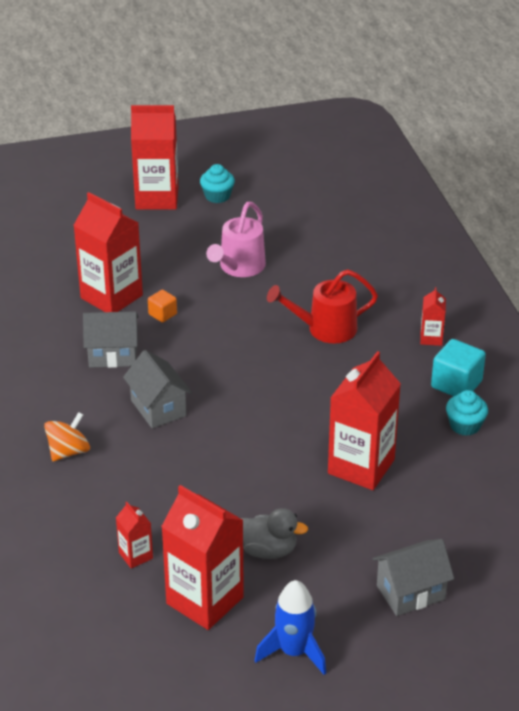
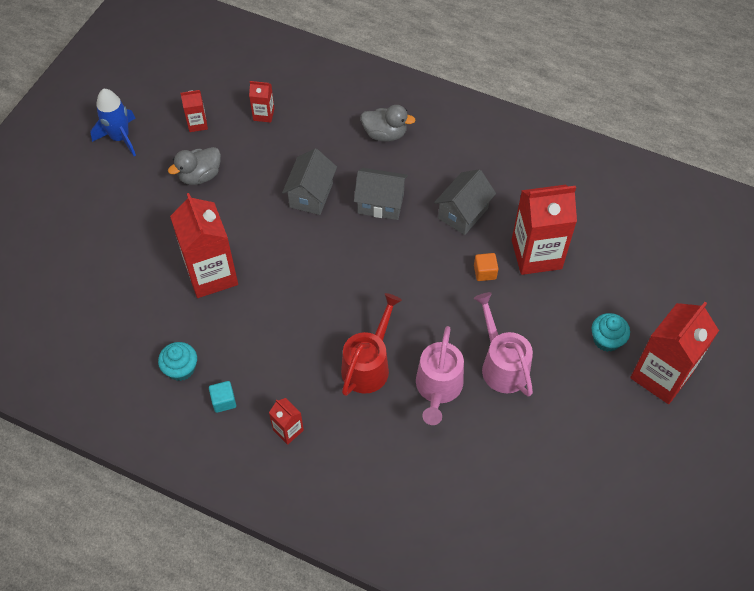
camera: 130 degrees right, 20 degrees up
(68, 451) = (385, 134): orange spinning top -> grey duck
(205, 600) = (197, 124): red carton -> red carton, size x0.47
(217, 196) = (627, 425): turquoise cupcake -> turquoise cupcake (606, 340)
(299, 286) = (438, 389): none -> pink watering can
(410, 592) = (93, 220): grey house -> grey house (311, 195)
(456, 384) = (224, 401): turquoise cube -> turquoise cube, size x0.57

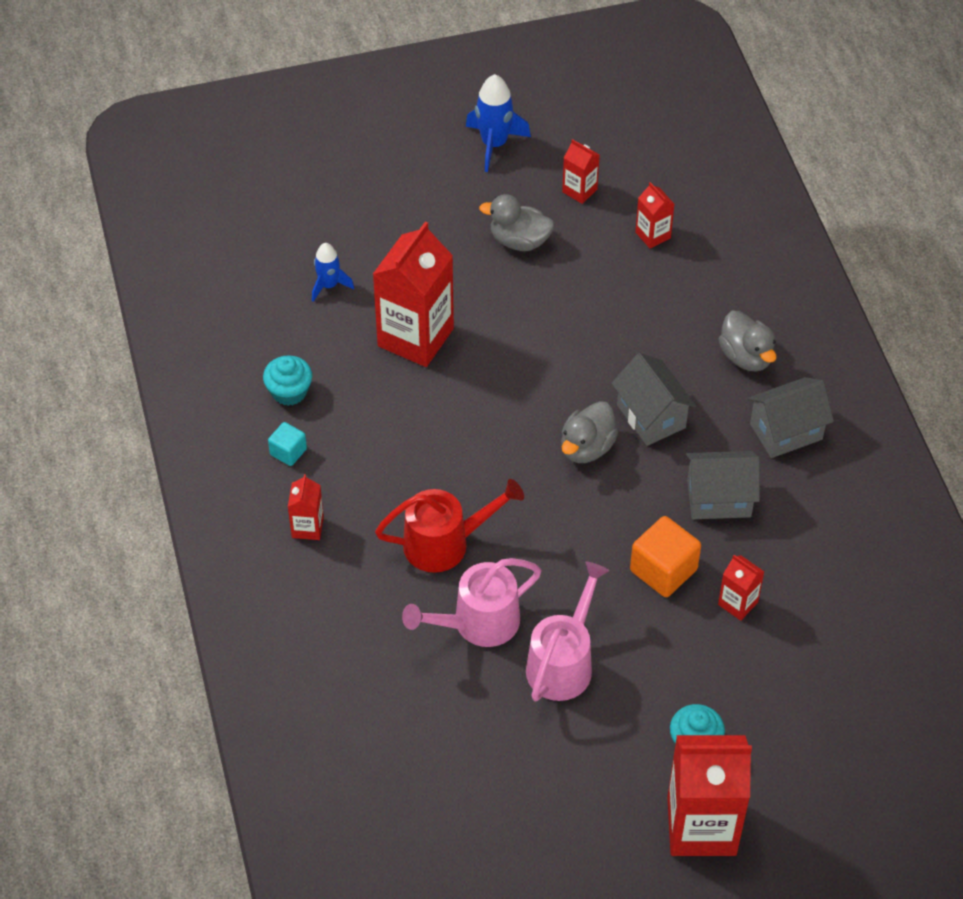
camera: 50 degrees right, 5 degrees down
(127, 291) = (329, 285): none -> blue rocket
(311, 195) = (596, 349): grey house -> grey house (786, 431)
(371, 248) = (586, 447): none -> grey duck
(485, 272) = (663, 570): orange cube -> orange cube, size x1.75
(536, 254) = (738, 603): red carton -> red carton, size x0.47

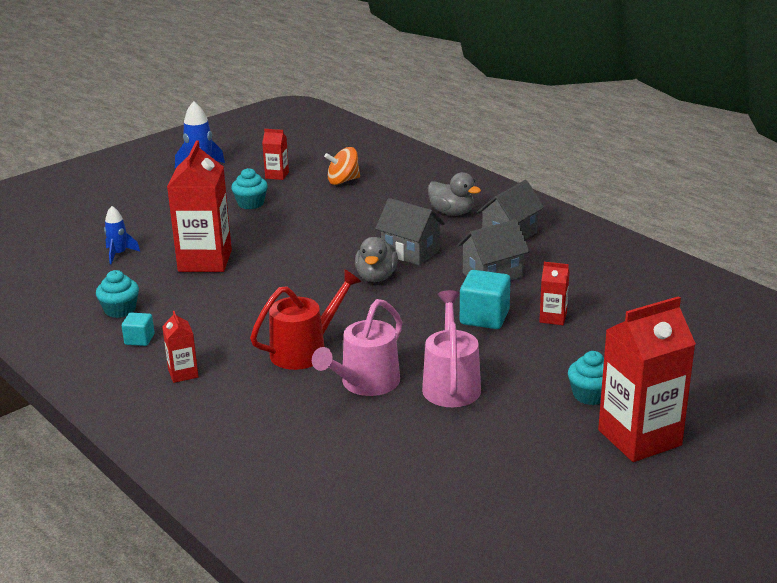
camera: 25 degrees left, 25 degrees down
(519, 241) = (251, 203): grey duck -> turquoise cupcake
(653, 235) = (343, 181): red carton -> orange spinning top
(663, 570) = (484, 317): orange cube -> turquoise cube

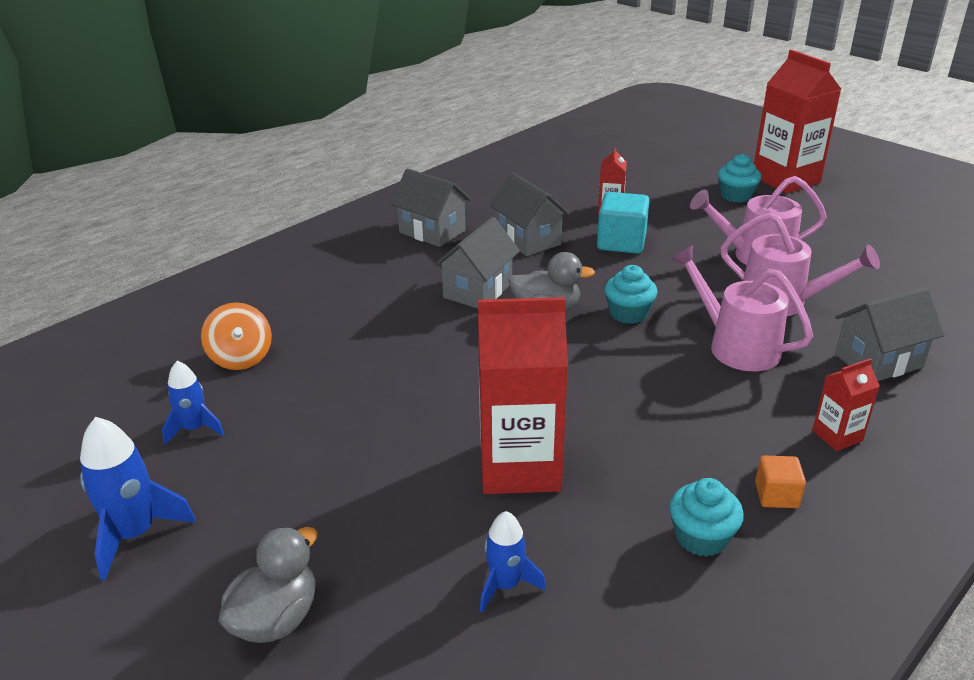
camera: 95 degrees left, 5 degrees up
(139, 339) = (776, 495): turquoise cube -> orange cube
(251, 203) = (307, 445): turquoise cupcake -> turquoise cupcake (628, 313)
(263, 413) = (878, 361): none -> grey house
(277, 175) = (194, 429): red carton -> blue rocket
(305, 350) = (735, 345): red watering can -> pink watering can
(452, 212) = (367, 267): grey duck -> grey duck (275, 619)

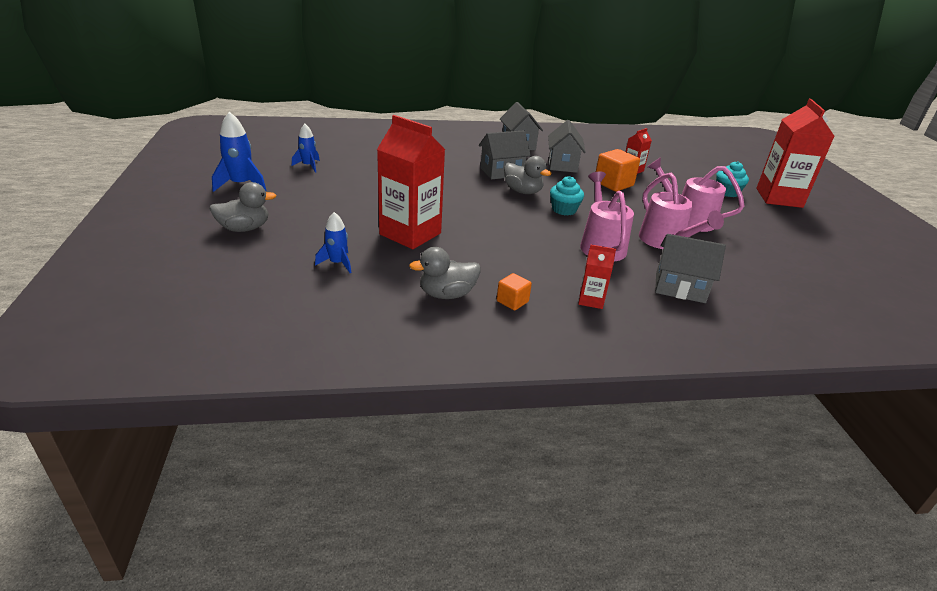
camera: 35 degrees right, 0 degrees up
(241, 357) = (361, 153): orange spinning top -> none
(621, 242) = (613, 184): turquoise cube -> orange cube
(701, 537) = (447, 294): turquoise cupcake -> grey duck

